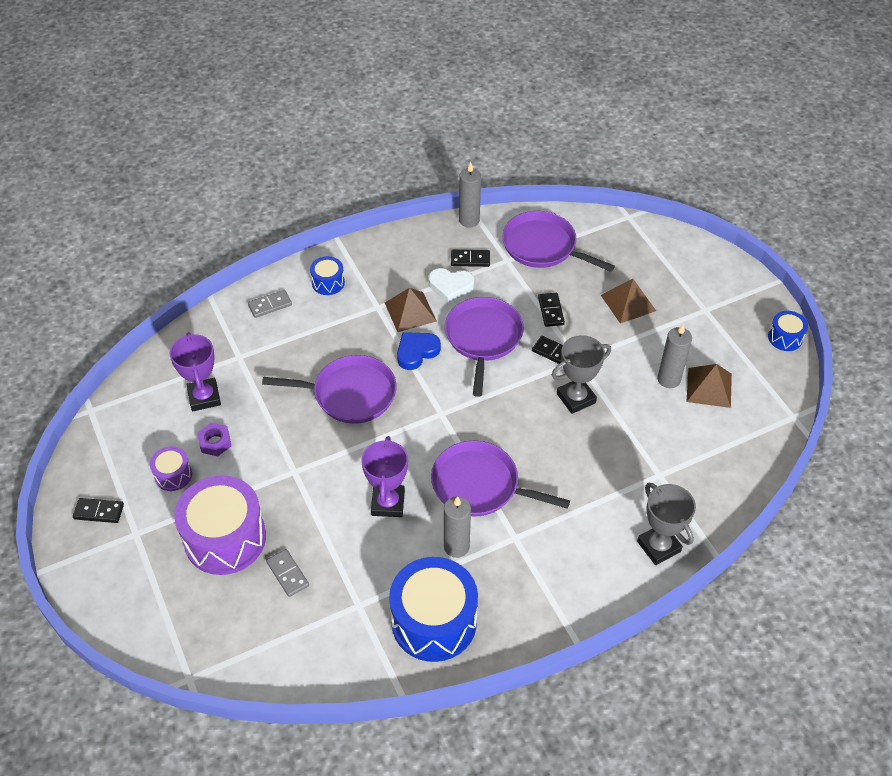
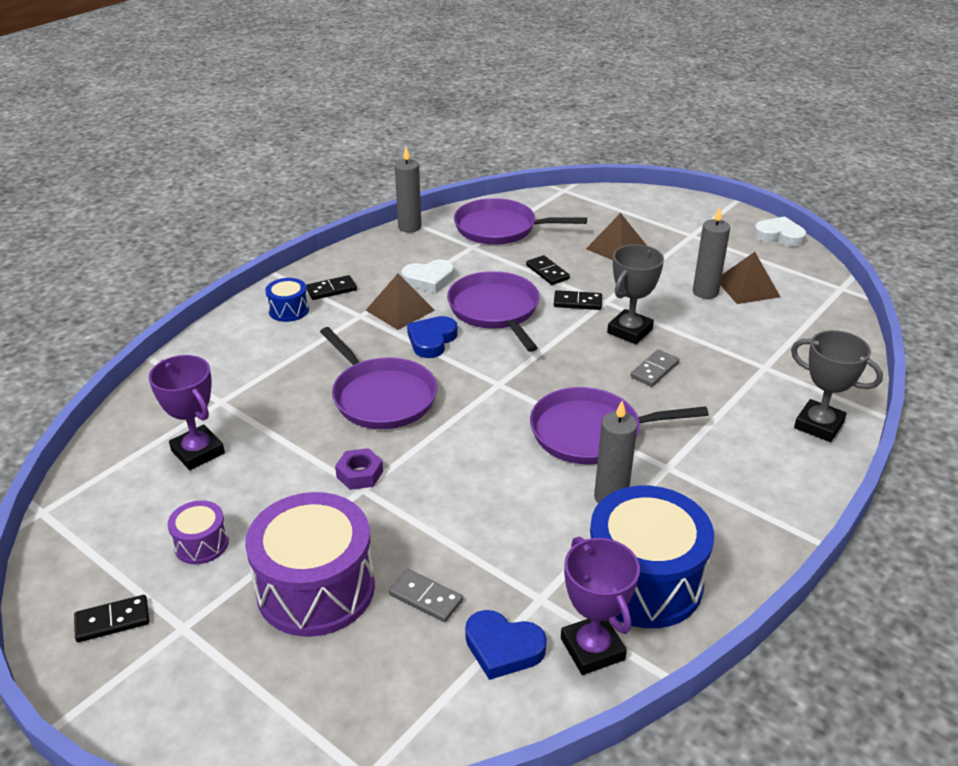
camera: 25 degrees left, 15 degrees down
(215, 442) = (239, 492): purple nut -> purple nut (359, 474)
(270, 305) = (231, 346): grey domino -> grey domino (654, 370)
(313, 630) = (503, 648): none -> blue heart
(350, 394) = (381, 397): purple pan -> purple pan turned 75 degrees clockwise
(388, 503) = (500, 483): purple trophy -> purple trophy (592, 649)
(470, 259) = (433, 255): black domino -> black domino (331, 290)
(785, 338) = (779, 236): blue drum -> white heart

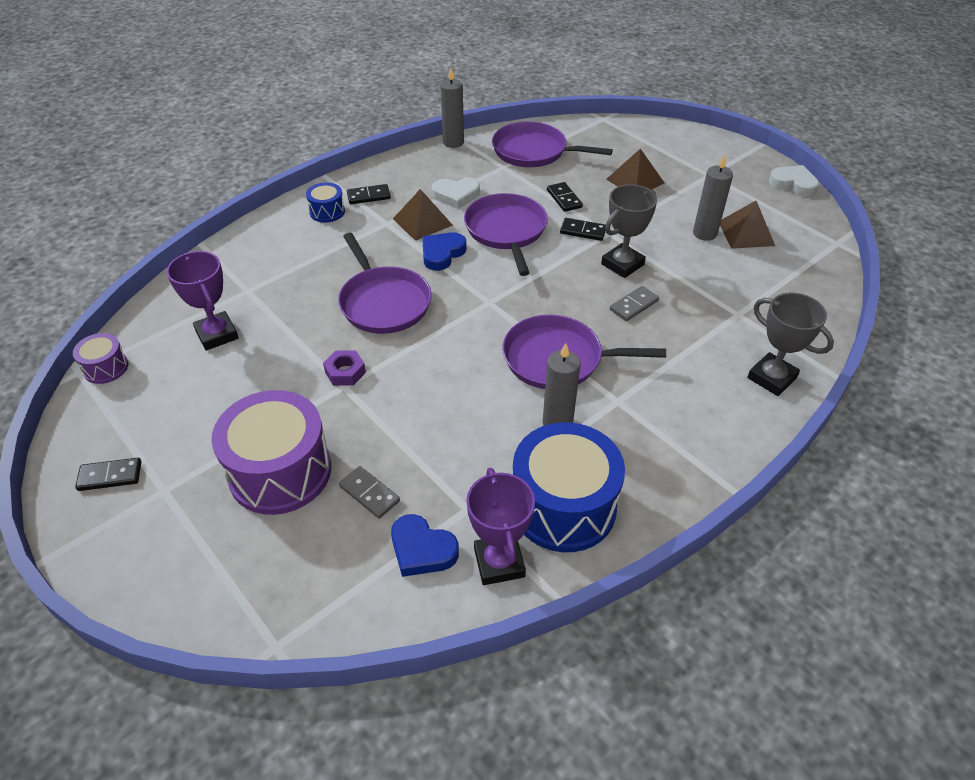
camera: 10 degrees right, 10 degrees up
(201, 544) = (198, 418): purple drum -> purple drum (106, 368)

